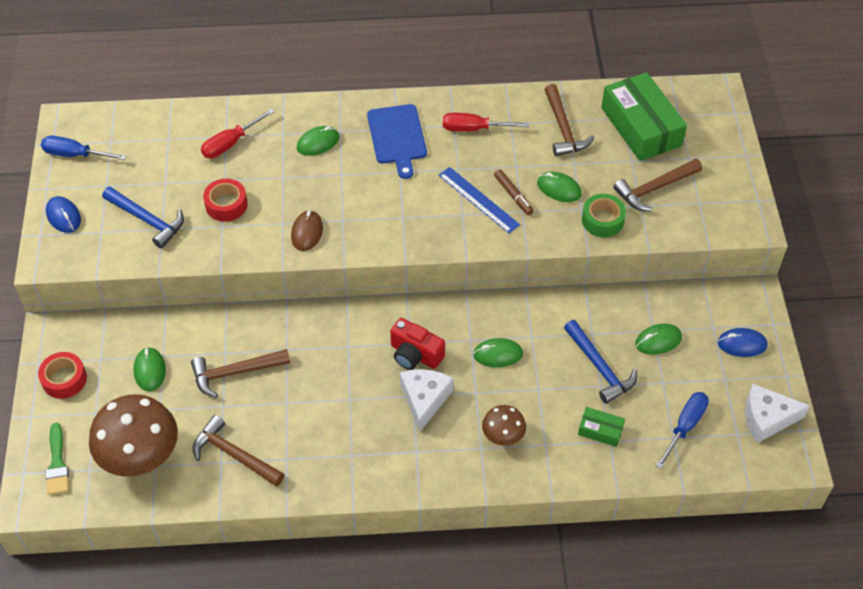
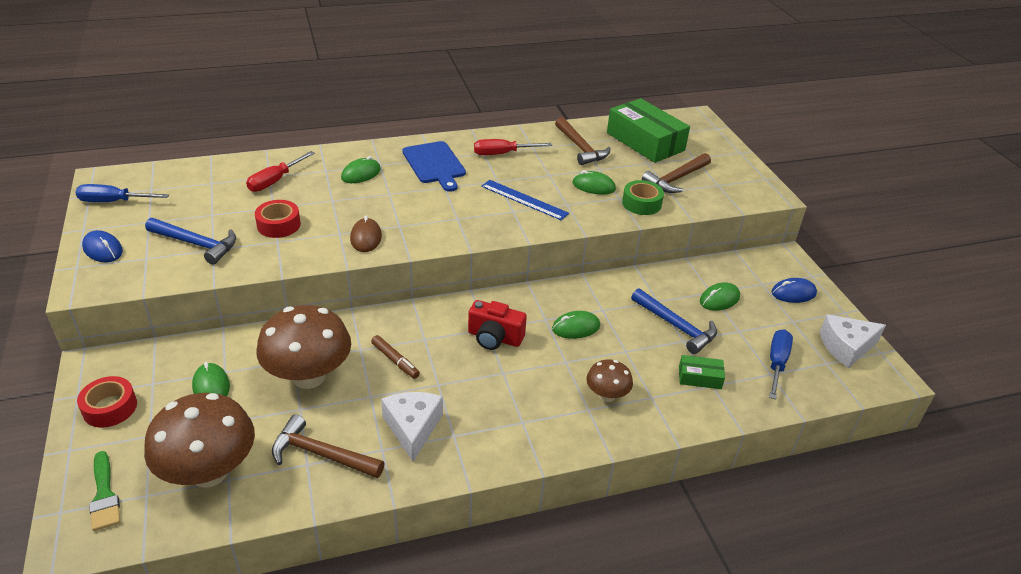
camera: 15 degrees left, 15 degrees down
(235, 373) = (309, 376): brown hammer -> brown mushroom
(424, 400) = (516, 374): white cheese -> white cheese (413, 428)
(513, 195) = (554, 194): brown marker -> brown marker (395, 360)

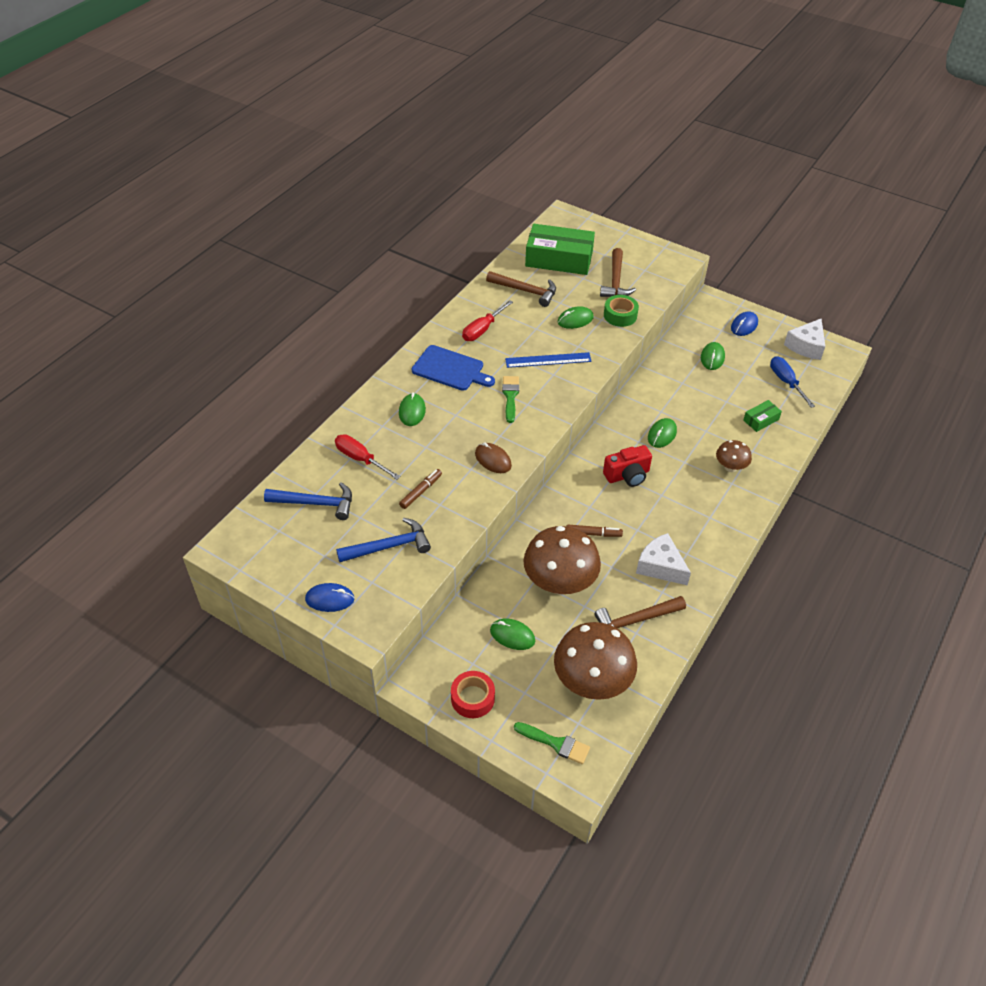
camera: 40 degrees left, 10 degrees up
(114, 202) = (269, 560): blue screwdriver -> none
(275, 181) = (360, 459): red screwdriver -> red screwdriver turned 135 degrees clockwise
(279, 225) = (421, 491): red tape -> brown marker
(451, 206) = (510, 396): none -> green brush
(676, 326) = (711, 394): blue hammer -> blue hammer (315, 503)

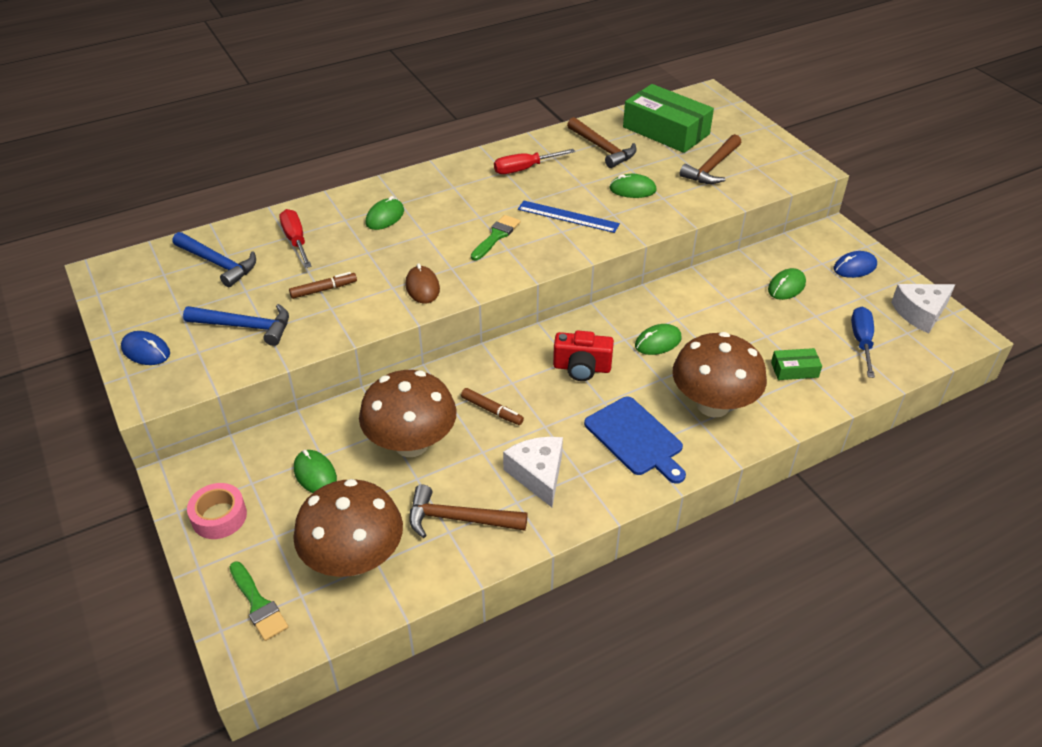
camera: 30 degrees right, 5 degrees down
(450, 369) = (458, 193): blue cutting board -> blue cutting board (635, 438)
(472, 698) = (219, 517): red tape -> pink tape
(620, 315) = (687, 200): green tape -> none
(730, 467) = (713, 405): brown mushroom -> brown mushroom, size x1.95

